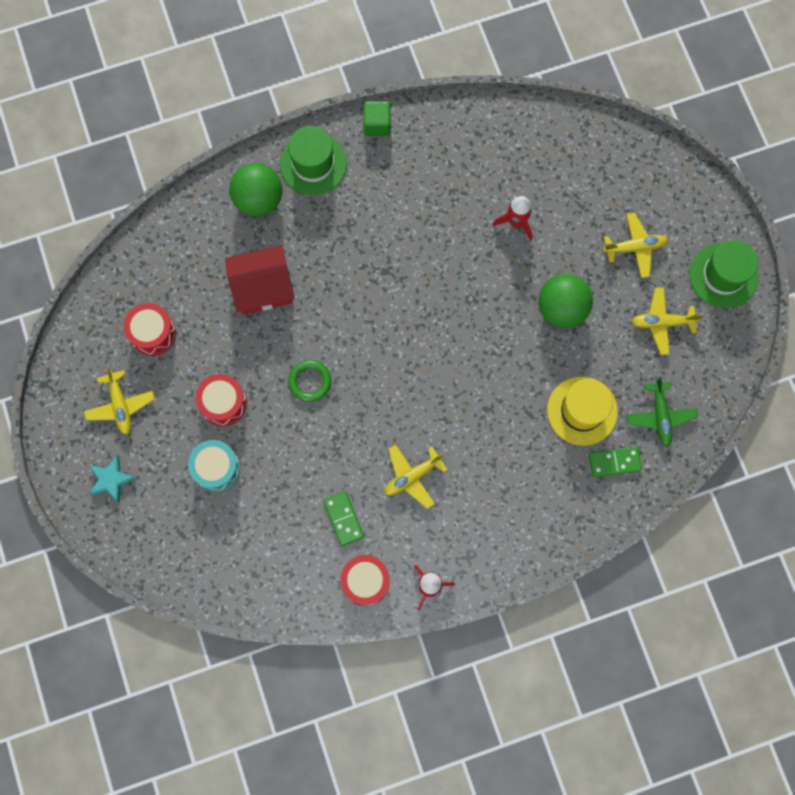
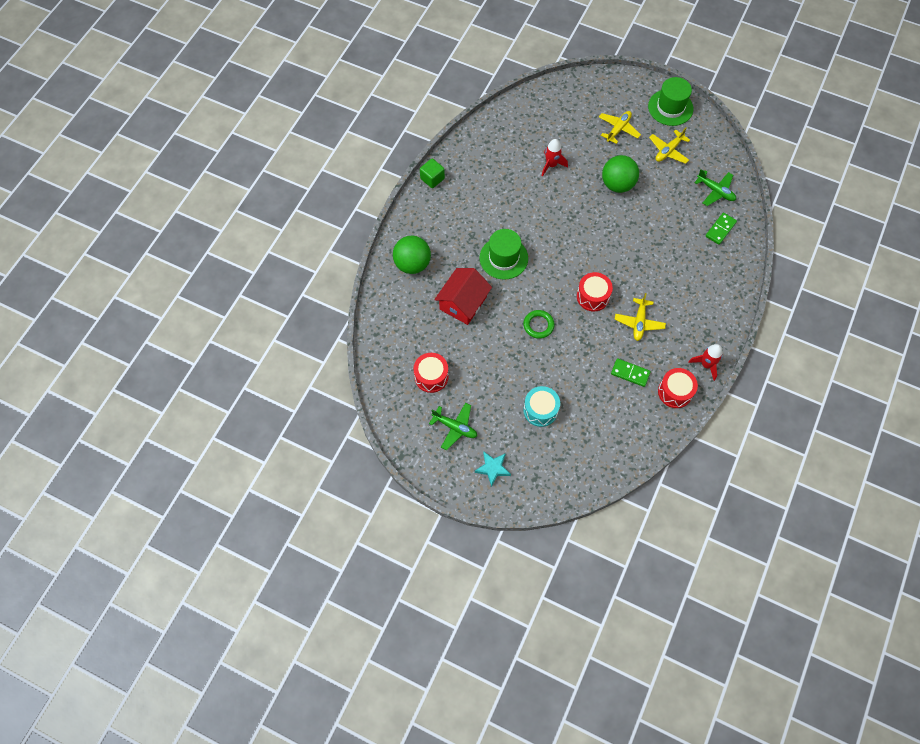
camera: 45 degrees left, 10 degrees down
(120, 405) = (455, 427): yellow plane -> green plane
(223, 403) = (507, 376): red drum -> red drum (592, 296)
(313, 164) = (421, 223): green hat -> green hat (503, 258)
(582, 411) = (679, 220): yellow hat -> none

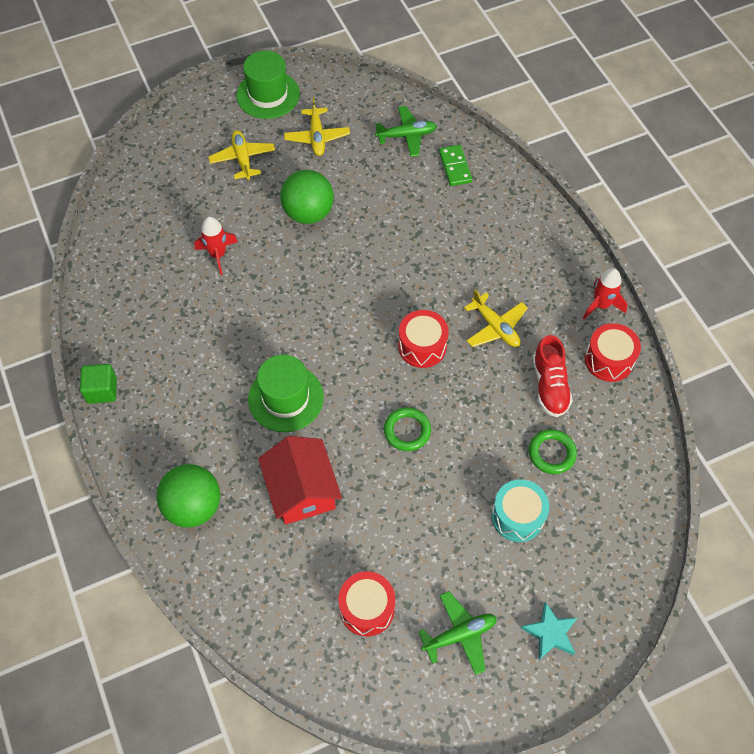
camera: 50 degrees left, 5 degrees down
(591, 402) = (551, 453): none -> green ring
(630, 373) = (549, 385): green domino -> red shoe

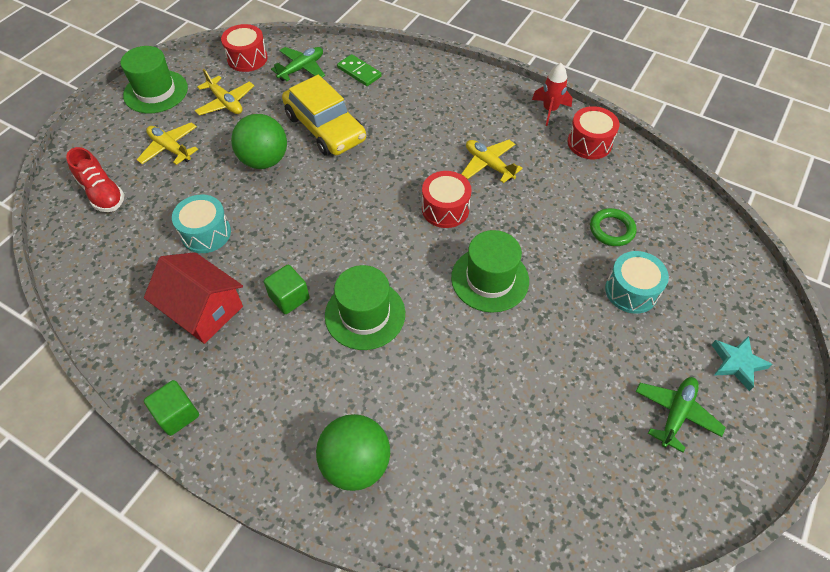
camera: 35 degrees left, 5 degrees down
(218, 255) = (206, 233): red rocket -> turquoise drum
(240, 348) = (289, 297): none -> green cube
(301, 490) = (444, 383): red house -> red house (203, 309)
(367, 608) = (585, 445): red drum -> red drum (247, 58)
(381, 209) = (325, 128): none -> yellow car
(407, 431) = (490, 279): green ring -> green hat
(495, 327) = (489, 165): yellow plane -> yellow plane turned 150 degrees counterclockwise
(549, 385) = (565, 183): red shoe -> red shoe (102, 193)

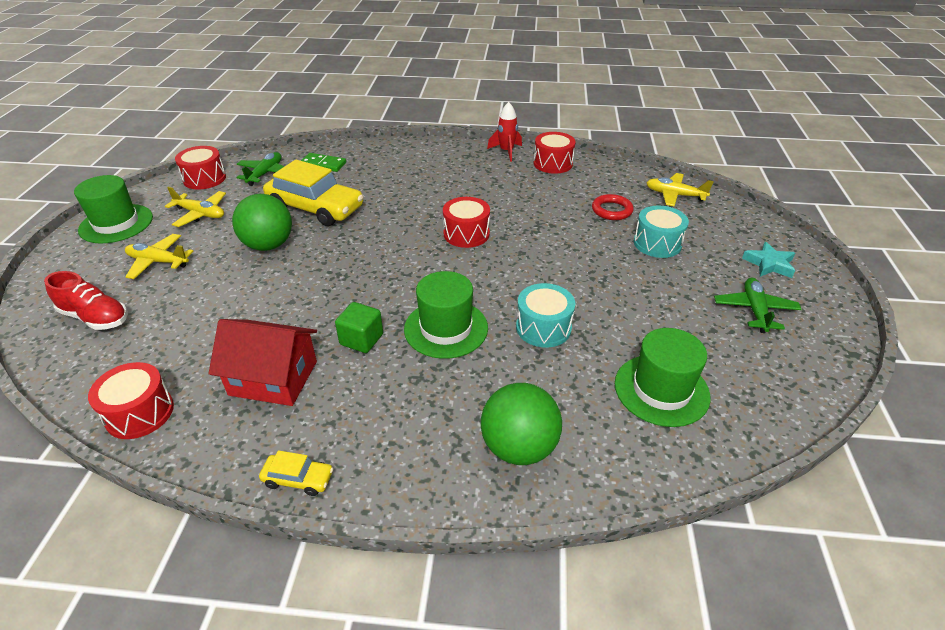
camera: 25 degrees left, 15 degrees down
(97, 303) = (139, 413): none -> red drum
(177, 414) = (298, 479): green cube -> yellow car
(206, 233) = (239, 316): turquoise drum -> turquoise drum (543, 327)
(489, 165) = (482, 196): yellow plane -> yellow plane (675, 195)
(490, 279) = (540, 269): green hat -> green hat (661, 390)
(611, 229) = (612, 210): green ring -> red ring

